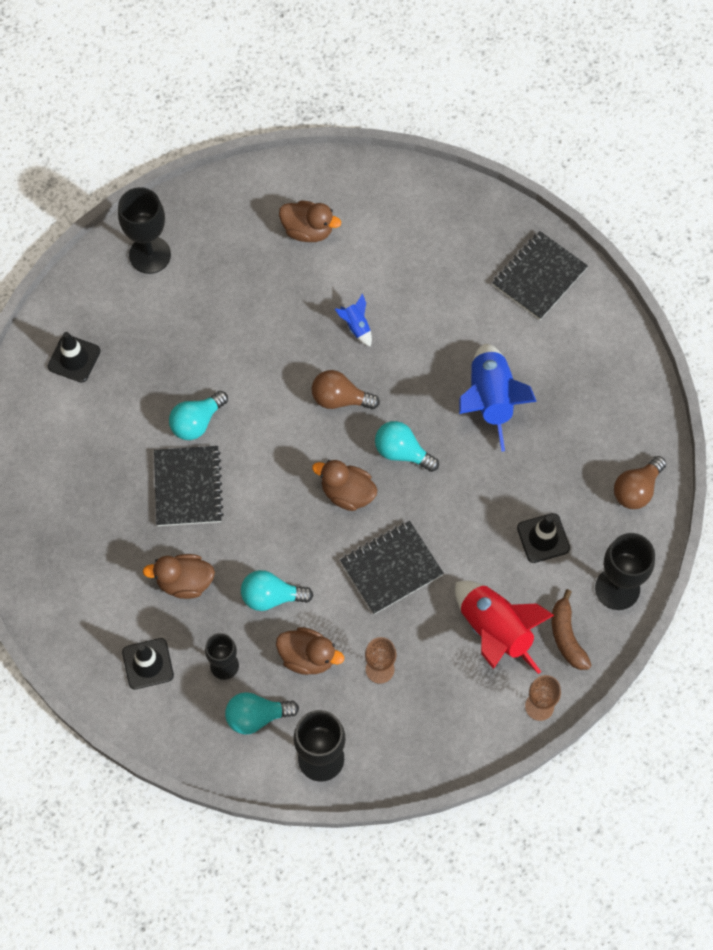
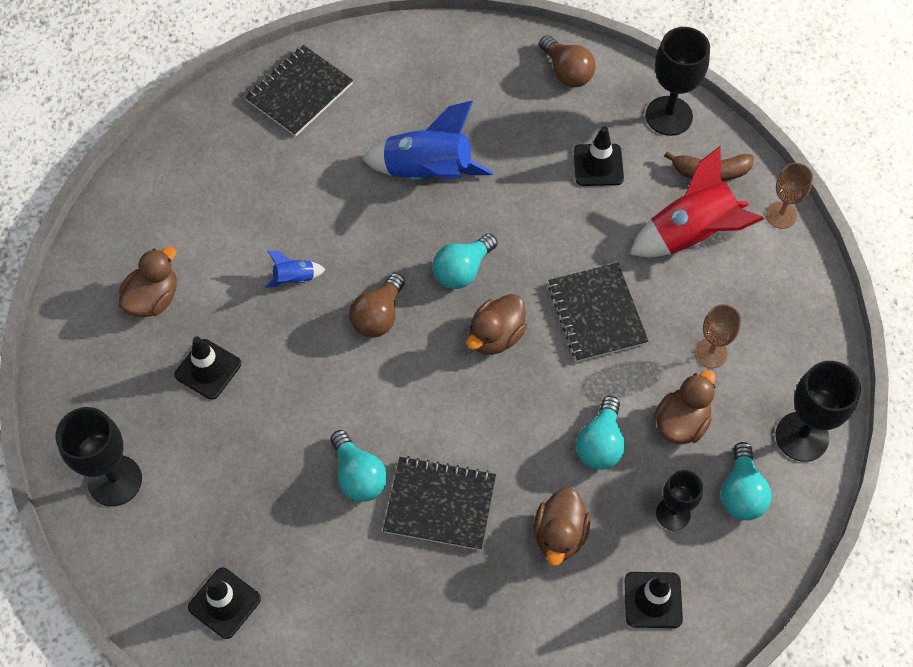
camera: 75 degrees left, 5 degrees down
(257, 288) = (208, 369): none -> black traffic cone
(539, 277) = (299, 92): black notebook -> black notebook turned 75 degrees clockwise

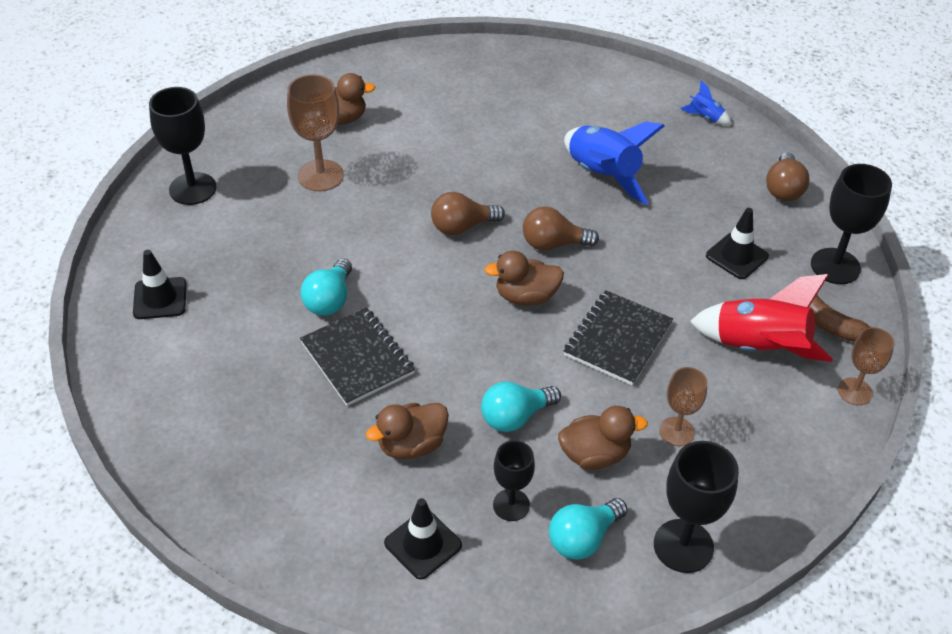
camera: 45 degrees right, 15 degrees down
(208, 369) = (320, 175): black traffic cone -> brown goblet
(294, 278) = (437, 169): blue rocket -> blue rocket (705, 117)
(299, 92) = (573, 80): black notebook -> none
(462, 270) = (553, 244): turquoise light bulb -> brown light bulb

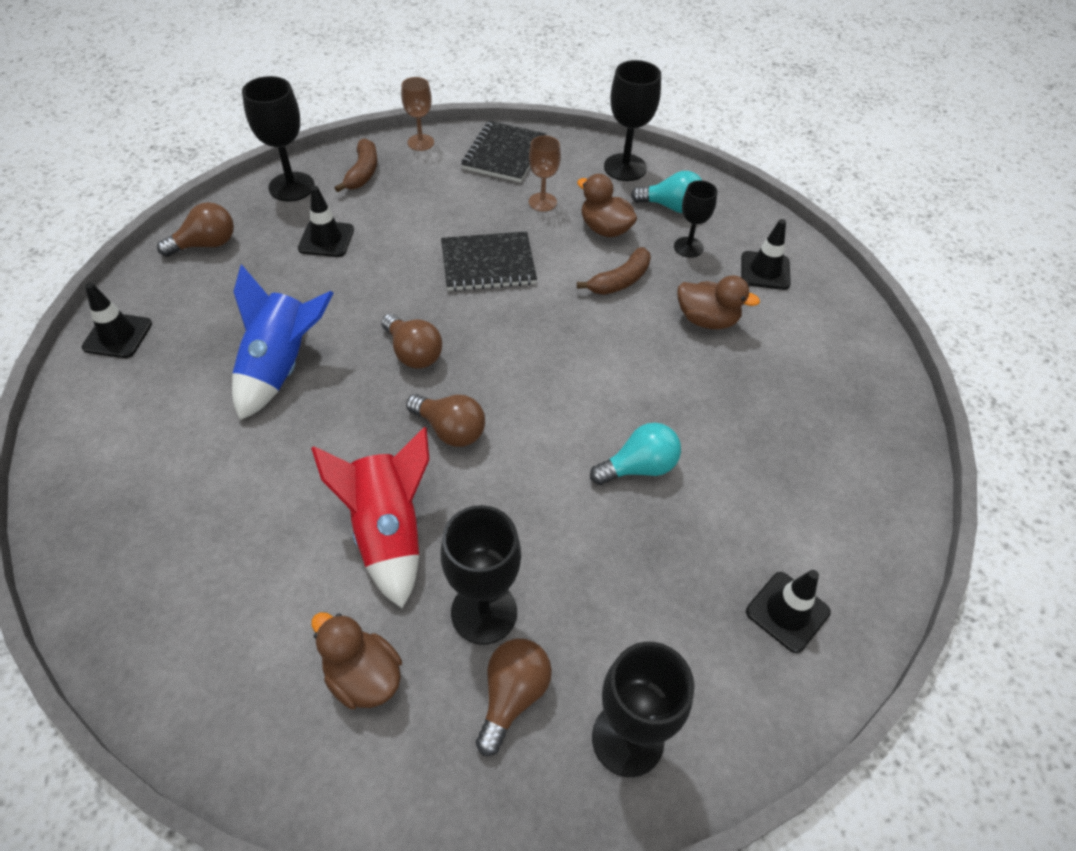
camera: 130 degrees left, 5 degrees up
(265, 162) = (512, 696): none -> brown light bulb
(320, 175) = (484, 612): brown goblet -> black goblet
(357, 358) = (674, 402): black notebook -> black notebook (504, 154)
(515, 417) = (620, 281): turquoise light bulb -> brown banana
(526, 296) = (496, 337): brown duck -> none
(705, 117) = (118, 335): blue rocket -> black traffic cone
(759, 348) = (422, 194): red rocket -> red rocket (388, 532)

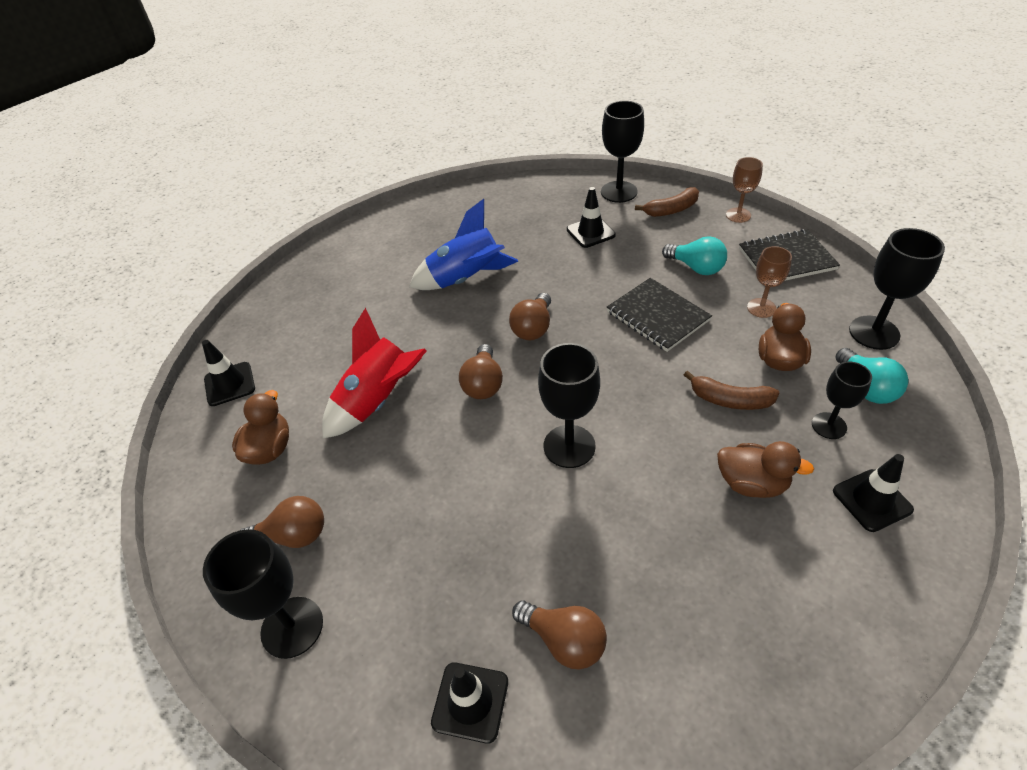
camera: 65 degrees right, 5 degrees down
(118, 335) = (432, 209): black traffic cone -> black traffic cone (229, 384)
(206, 244) = (531, 193): brown light bulb -> brown light bulb (564, 640)
(484, 612) = (348, 484): black goblet -> black goblet (569, 446)
(639, 467) = (540, 514): turquoise light bulb -> turquoise light bulb (696, 267)
(707, 320) = (751, 483): brown duck -> brown duck turned 60 degrees counterclockwise

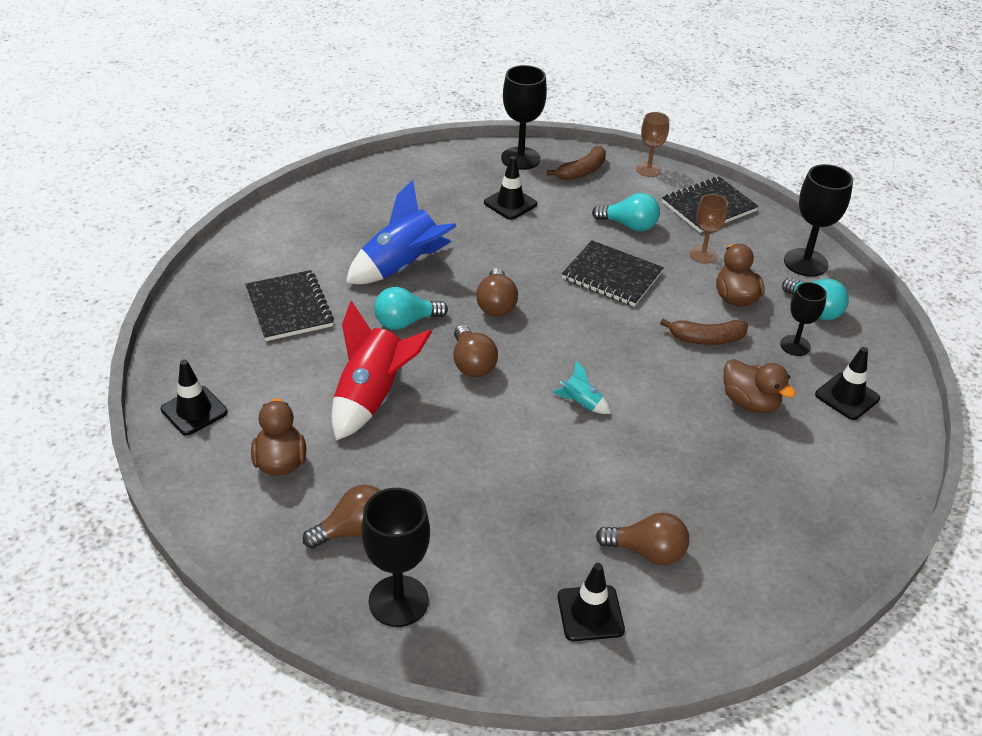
camera: 25 degrees left, 5 degrees down
(354, 302) = (289, 308): none -> black notebook
(444, 332) = (405, 322): none -> turquoise light bulb
(569, 446) = (581, 403): black goblet -> turquoise rocket
(751, 483) = (750, 402): brown duck -> brown duck turned 45 degrees clockwise

